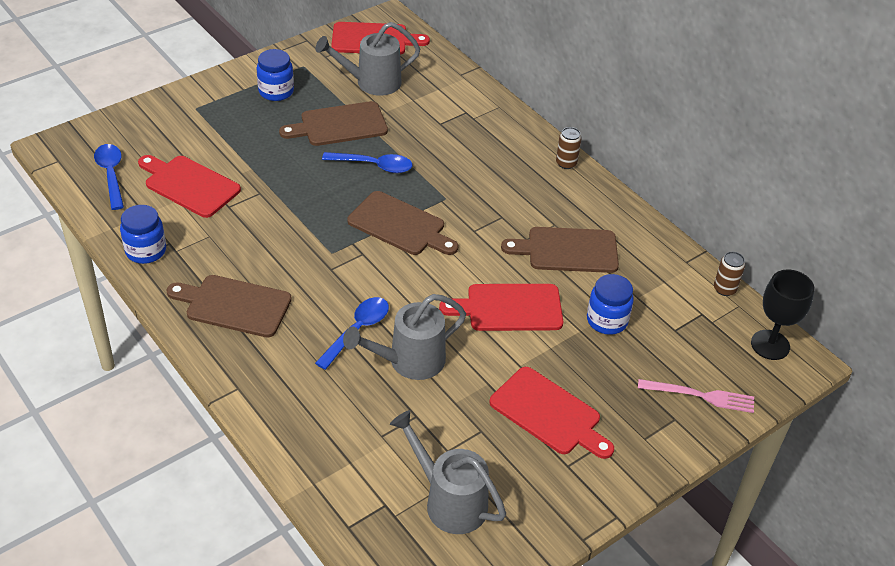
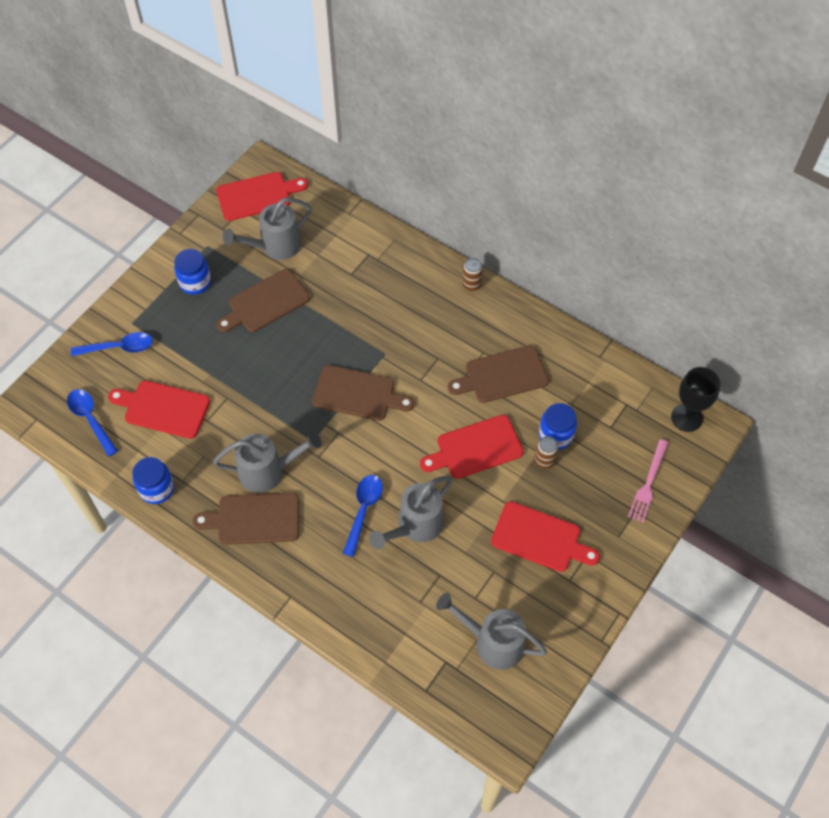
camera: 15 degrees left, 15 degrees up
(271, 267) = (269, 471): none -> grey watering can
(374, 165) = (312, 338): blue spoon -> blue spoon (119, 347)
(700, 396) = (648, 483): pink fork -> pink fork turned 120 degrees clockwise
(724, 289) = (637, 374): brown can -> brown can (544, 461)

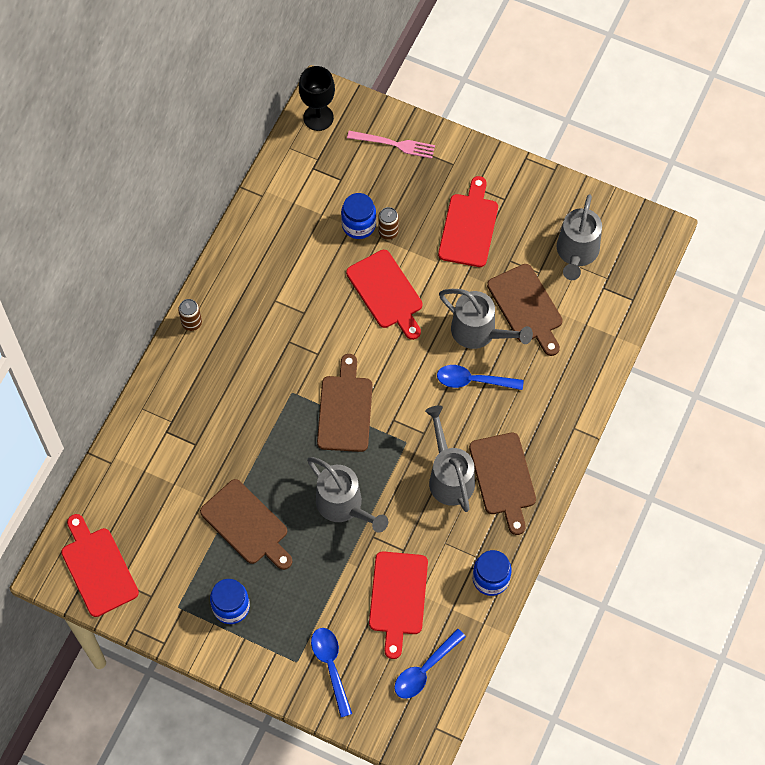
camera: 100 degrees left, 5 degrees up
(275, 246) = (169, 532): grey watering can -> grey watering can (344, 506)
(502, 375) = (299, 279): brown cutting board -> brown cutting board (526, 307)

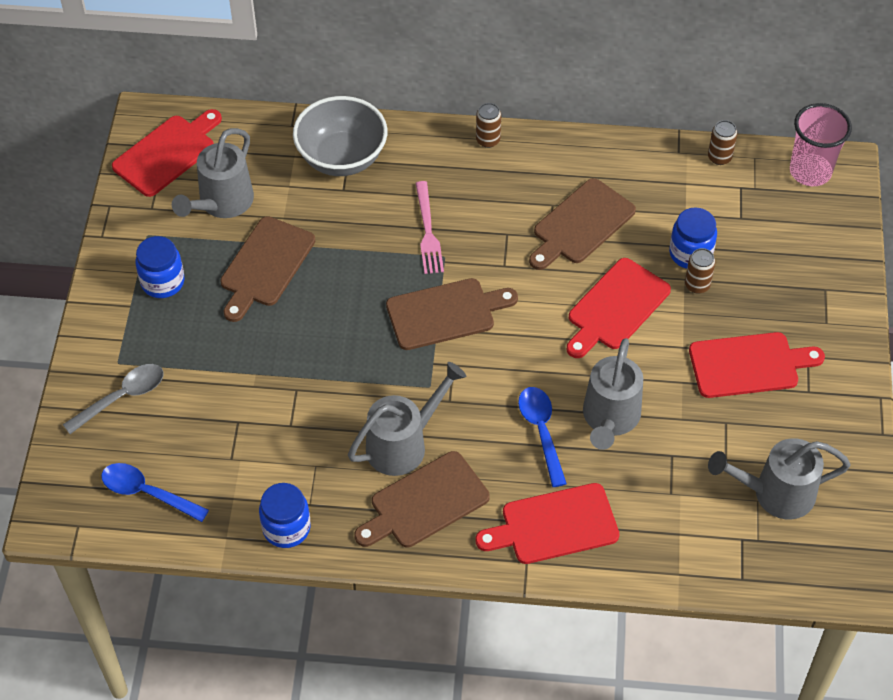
camera: 70 degrees right, 10 degrees down
(162, 435) = (342, 158): none -> grey bowl
(279, 170) = (719, 157): none -> brown can
(318, 117) = (810, 171): black goblet -> pink cup
(331, 666) = (122, 397): blue spoon -> grey spoon
(344, 506) = (323, 350): grey watering can -> grey watering can (221, 204)
(394, 144) = (818, 255): pink fork -> pink fork (428, 231)
(398, 597) = (228, 438): red cutting board -> red cutting board (554, 525)
(526, 307) = (670, 459): brown cutting board -> brown cutting board (581, 224)

